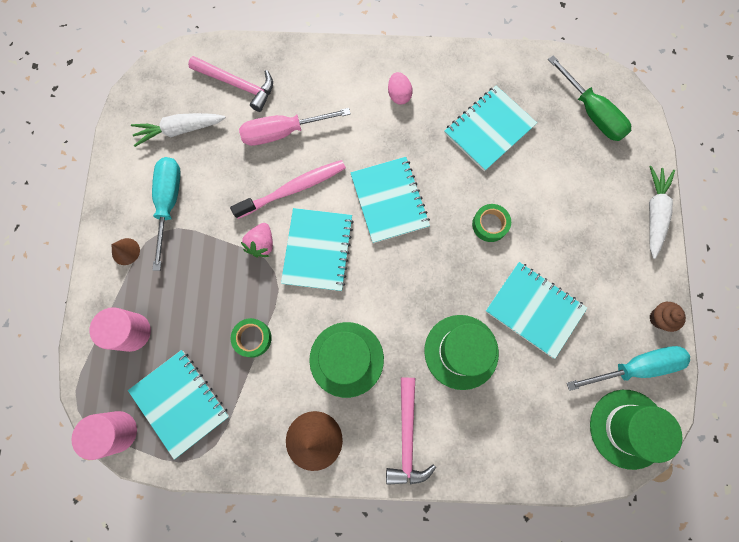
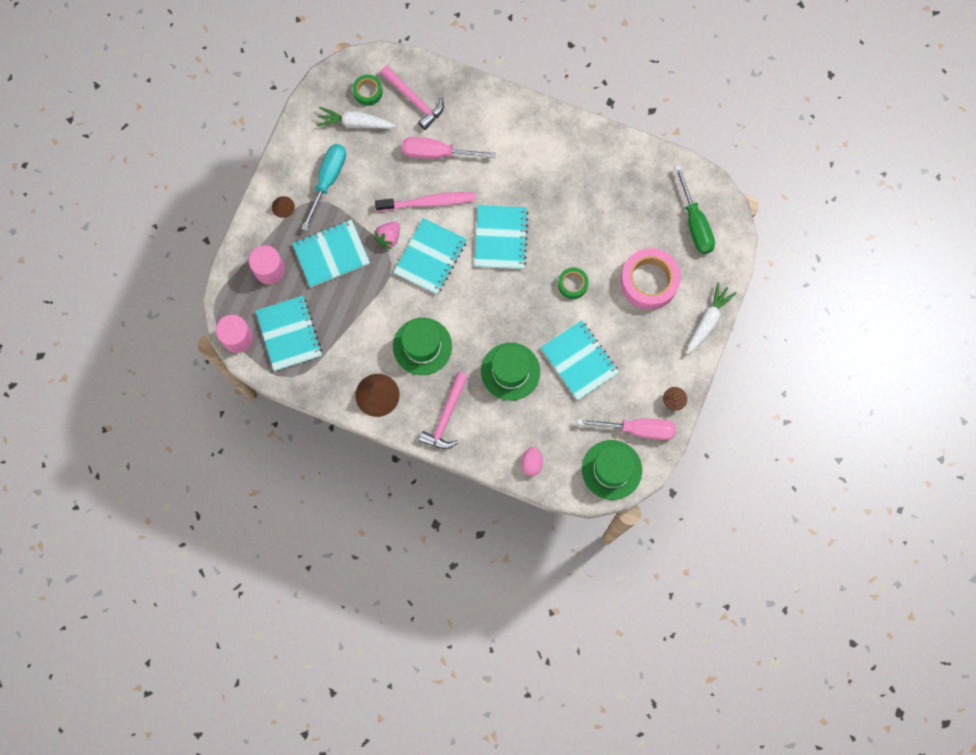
camera: 20 degrees right, 0 degrees up
(252, 338) = (357, 306): green tape -> green tape (368, 92)
(399, 95) = (542, 154): pink egg -> pink egg (531, 463)
(489, 129) = (604, 208): turquoise notebook -> turquoise notebook (331, 254)
(571, 192) = (649, 281): none -> pink tape
(636, 366) = (638, 429): turquoise screwdriver -> pink screwdriver

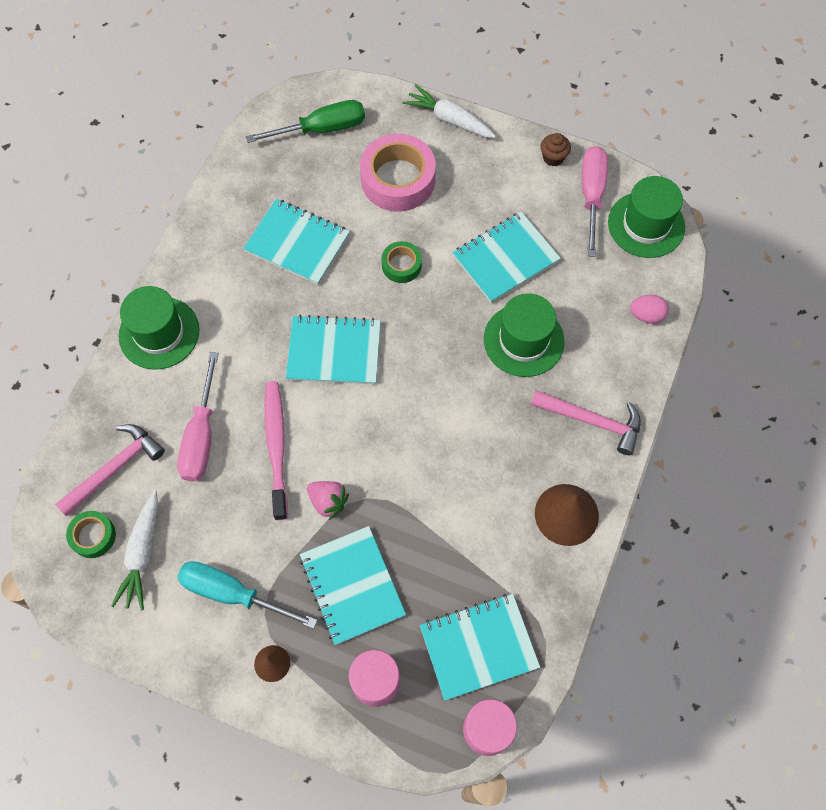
camera: 90 degrees left, 10 degrees down
(422, 346) = (492, 453): green hat -> green hat (159, 333)
(430, 257) = (360, 444): turquoise notebook -> turquoise notebook (297, 243)

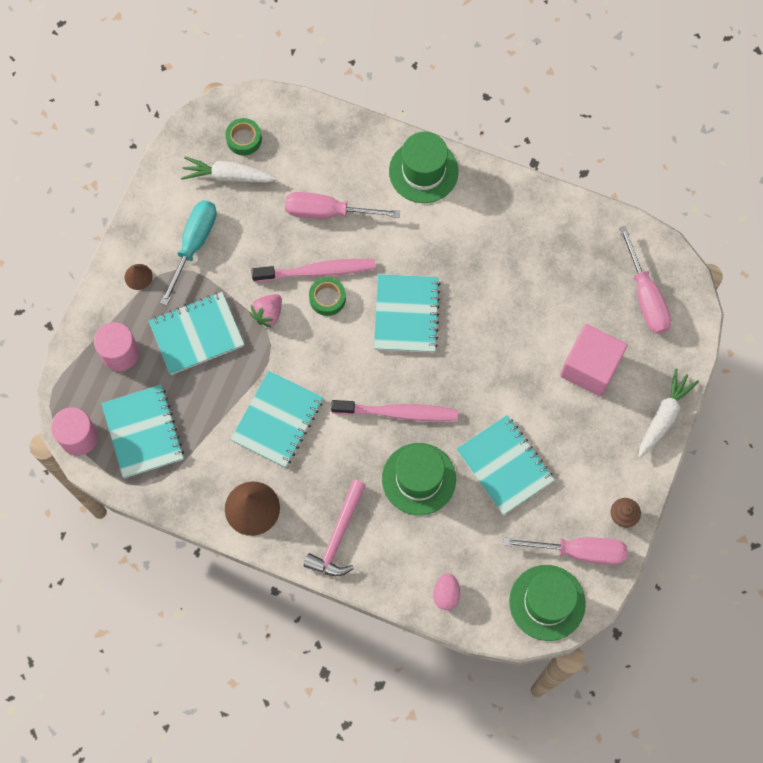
camera: 90 degrees right, 5 degrees up
(115, 468) = (300, 149): pink hammer -> none
(297, 243) = (516, 279): turquoise notebook -> turquoise notebook (277, 420)
(322, 129) = (645, 297): green screwdriver -> pink screwdriver
(398, 179) = (590, 367): pink tape -> pink cube
(401, 265) = (495, 371): green tape -> green tape (327, 298)
(449, 360) = (398, 412): none -> pink toothbrush

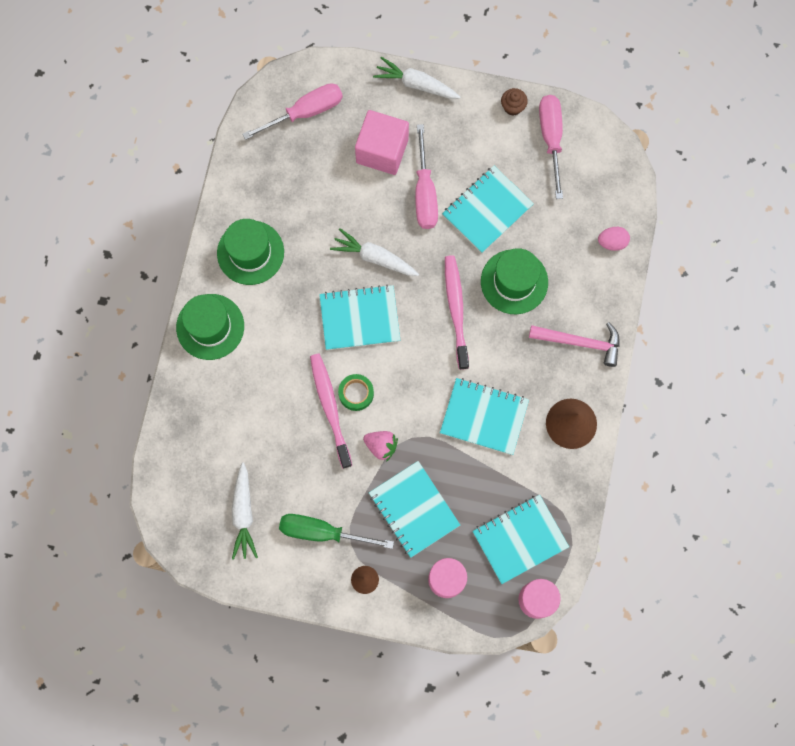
camera: 100 degrees left, 5 degrees up
(194, 244) = (321, 532): turquoise screwdriver -> green screwdriver
(244, 139) = (201, 506): green tape -> none
(327, 212) = (267, 410): pink screwdriver -> pink screwdriver (425, 193)
(470, 340) = (374, 257): none -> white carrot
(547, 602) = (601, 158): green hat -> green hat (250, 252)

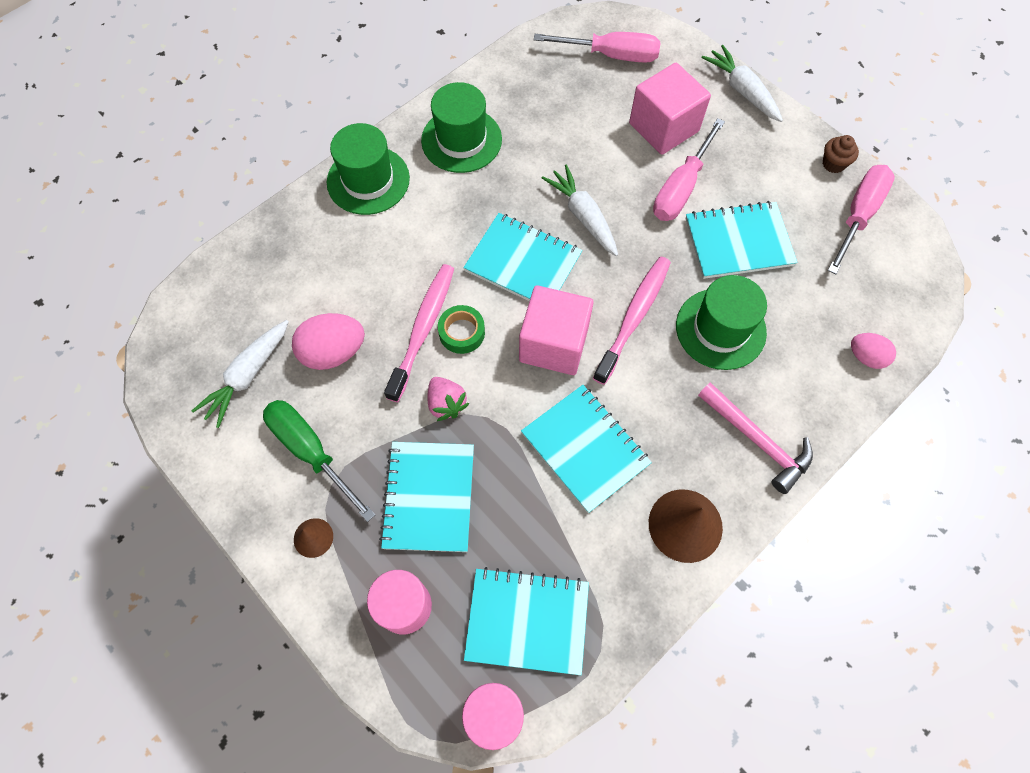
camera: 35 degrees right, 10 degrees down
(285, 461) = (333, 352): none -> pink egg
(419, 362) = (553, 344): none -> pink cube

